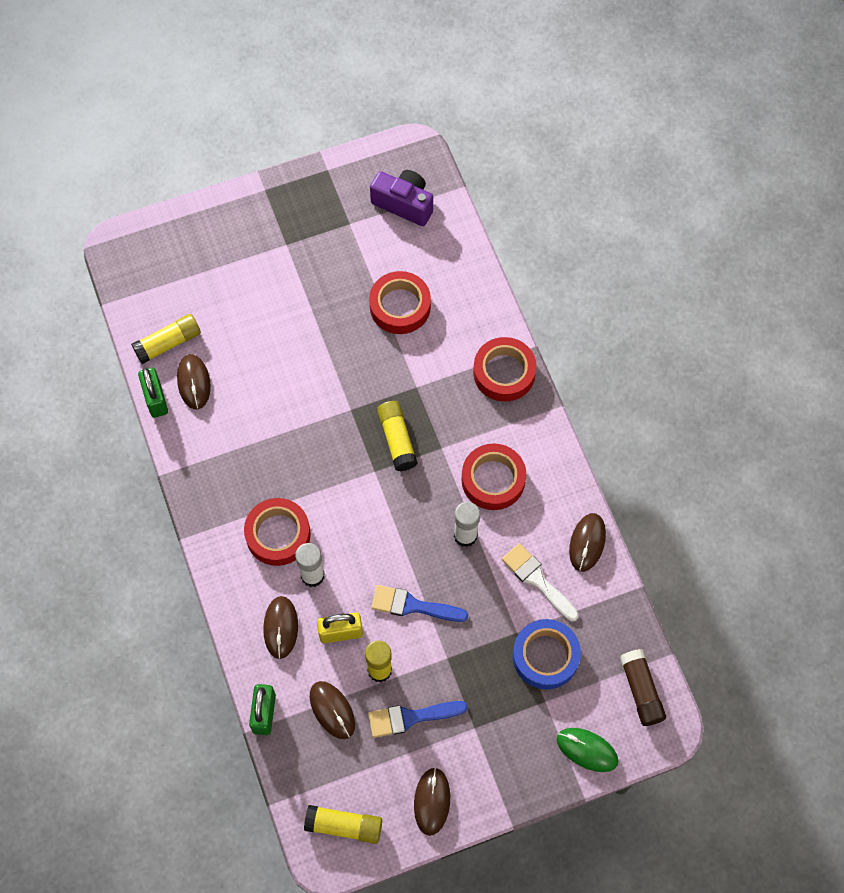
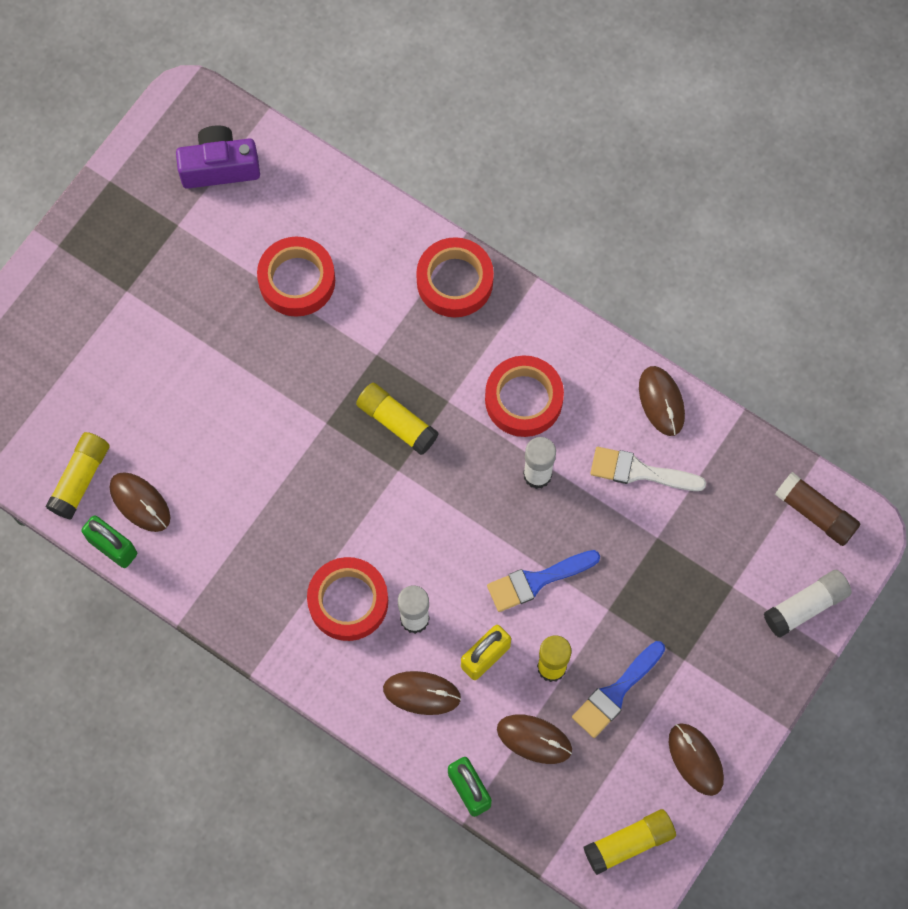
camera: 35 degrees left, 5 degrees up
(280, 627) = (422, 693): brown mouse -> brown mouse turned 45 degrees counterclockwise
(545, 656) = (702, 542): blue tape -> none
(587, 750) = (805, 606): green mouse -> white glue stick

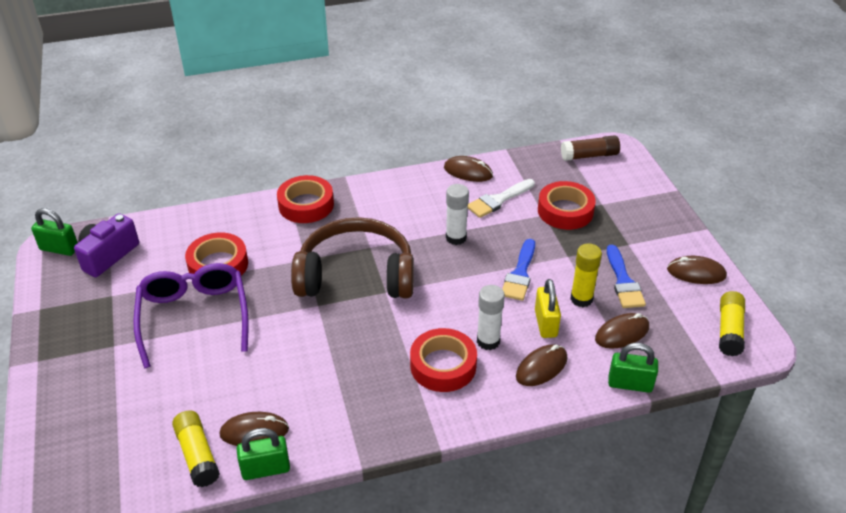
camera: 50 degrees left, 30 degrees down
(189, 113) = (59, 249): none -> green padlock
(216, 325) = (194, 316): none -> purple glasses
(397, 422) = (356, 275): yellow glue stick -> brown headphones
(523, 399) = (406, 218): red tape -> red tape (565, 211)
(805, 606) = (639, 185): white glue stick -> none

